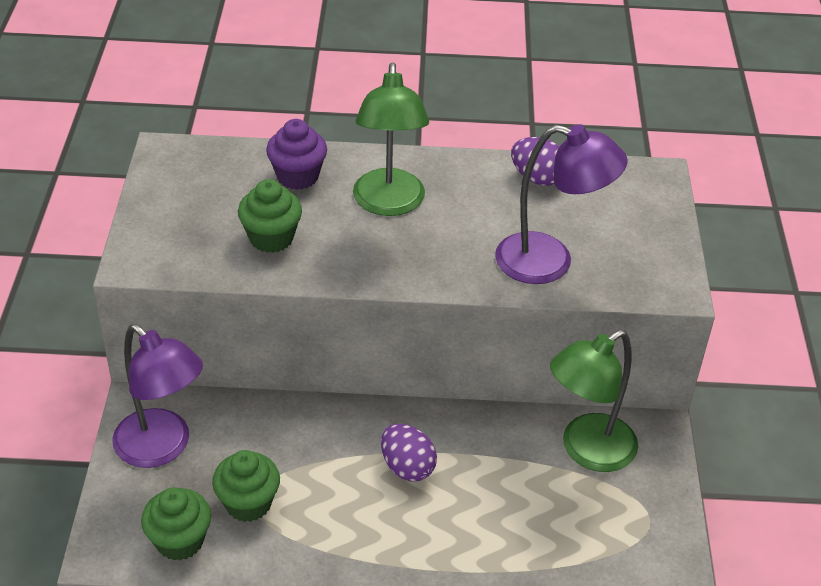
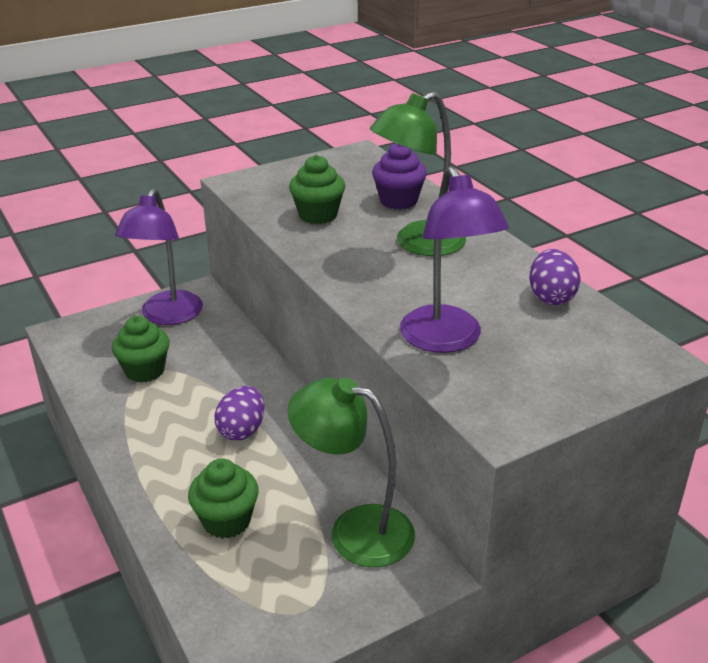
camera: 60 degrees right, 10 degrees down
(180, 541) = (90, 357): green cupcake -> green cupcake (227, 521)

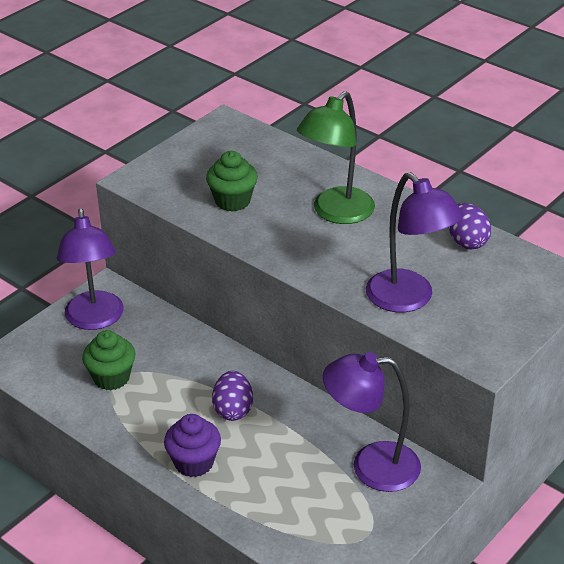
camera: 20 degrees left, 5 degrees up
(227, 521) = (268, 487): green cupcake -> none
(355, 530) = (371, 466): green lamp -> purple lamp
(398, 201) = (293, 171): purple cupcake -> purple cupcake (194, 463)

